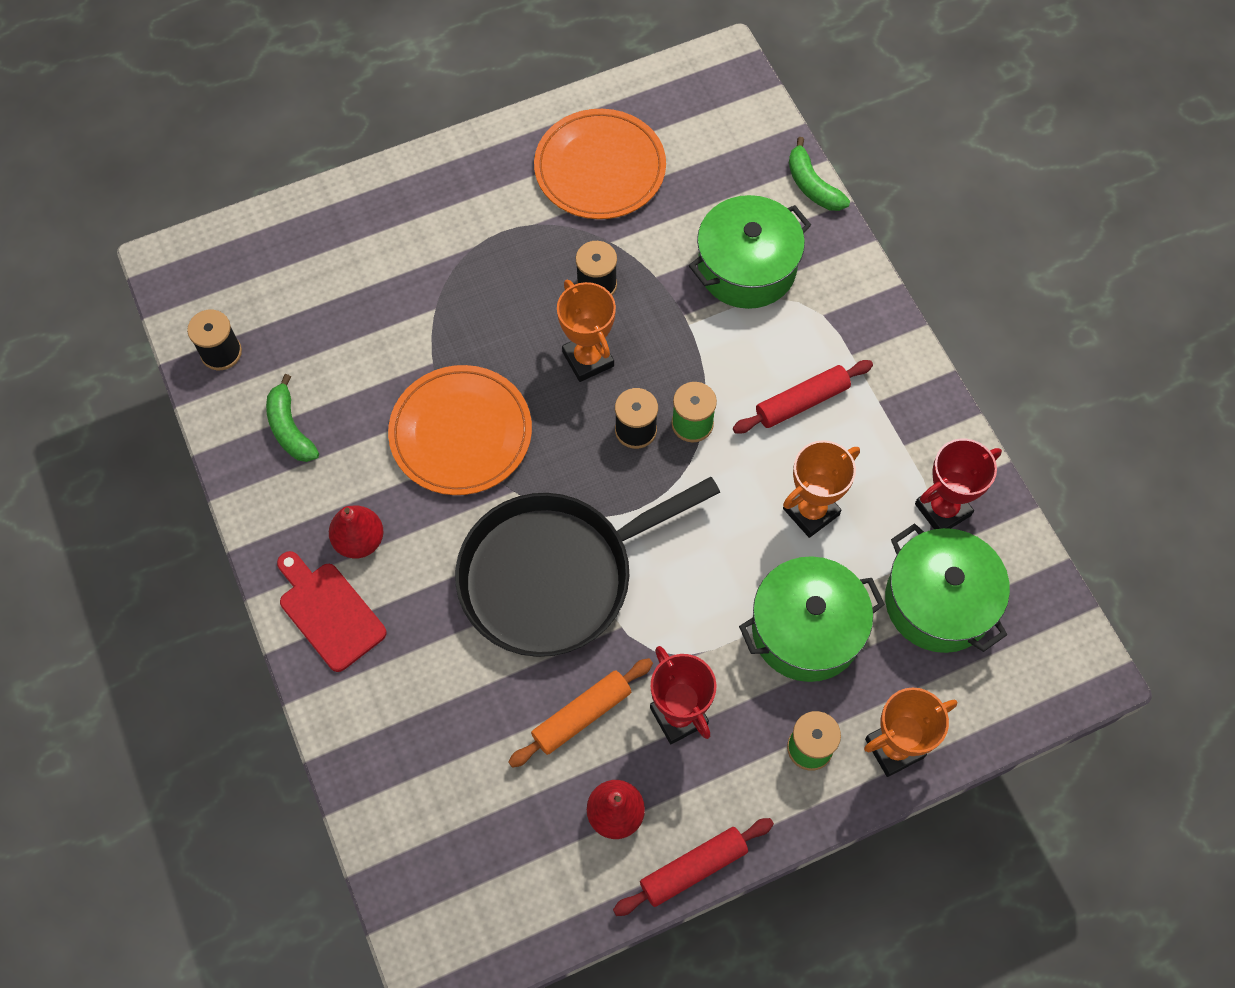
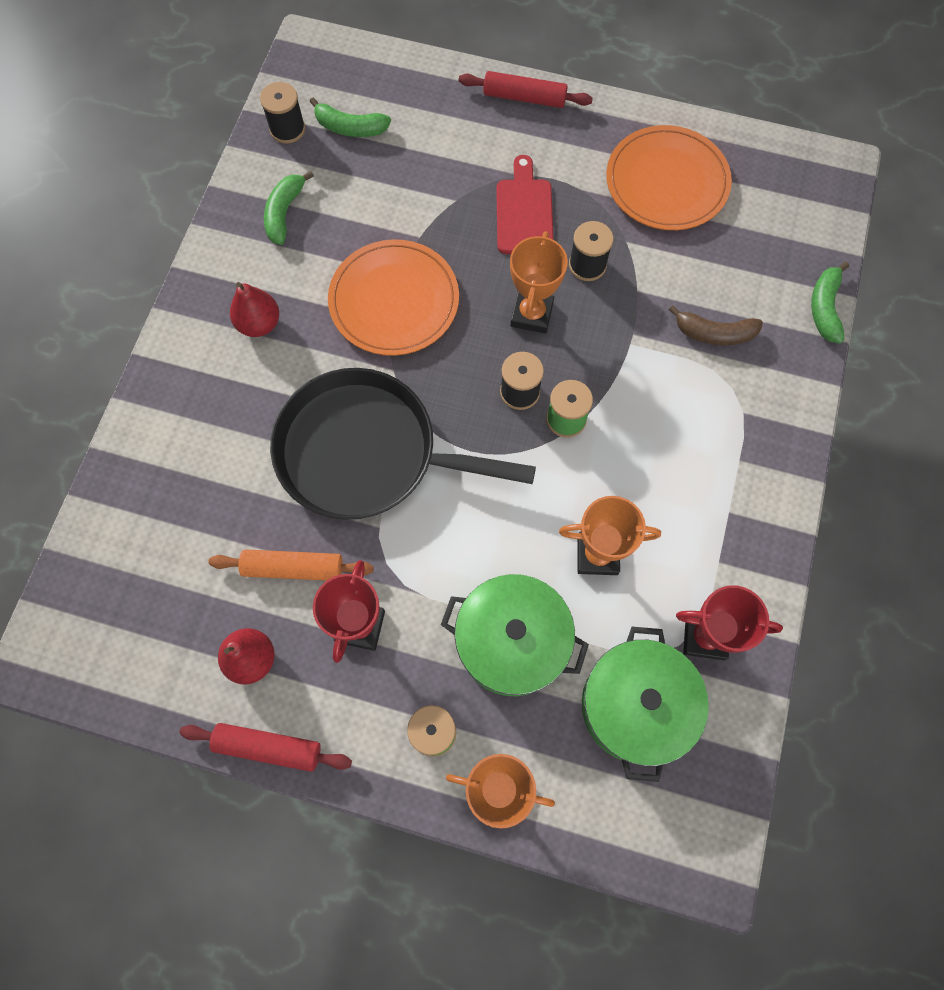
camera: 40 degrees right, 5 degrees up
(280, 310) = (350, 128): none -> green banana
(329, 612) = (195, 357): red cutting board -> red cutting board (524, 212)
(746, 267) = (714, 333): green pot -> brown banana
(802, 402) = (666, 466): red rolling pin -> red rolling pin (524, 98)

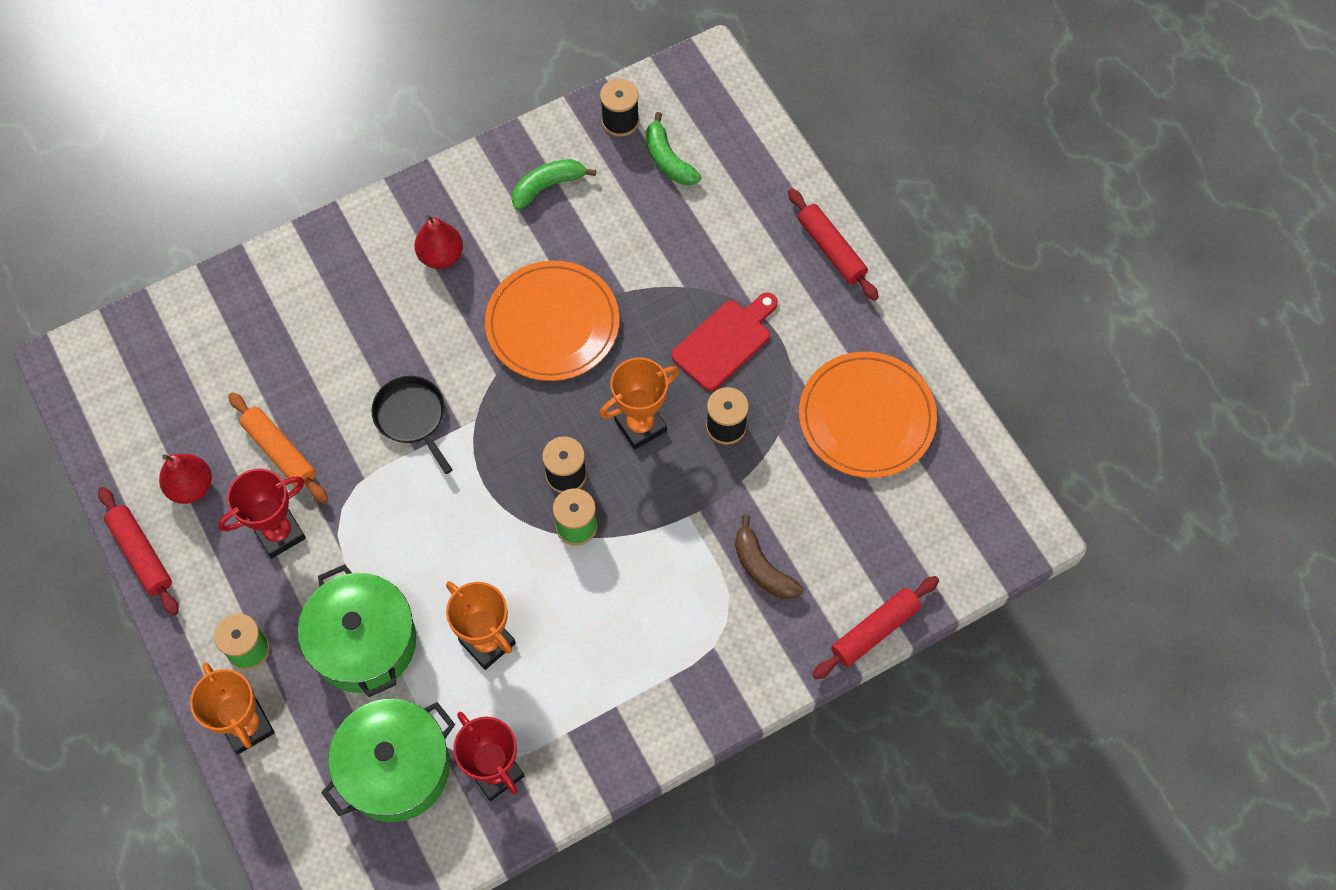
camera: 45 degrees right, 5 degrees down
(365, 452) = (412, 417): black pan -> black pan, size x0.46
(824, 308) = (875, 631): green banana -> red rolling pin

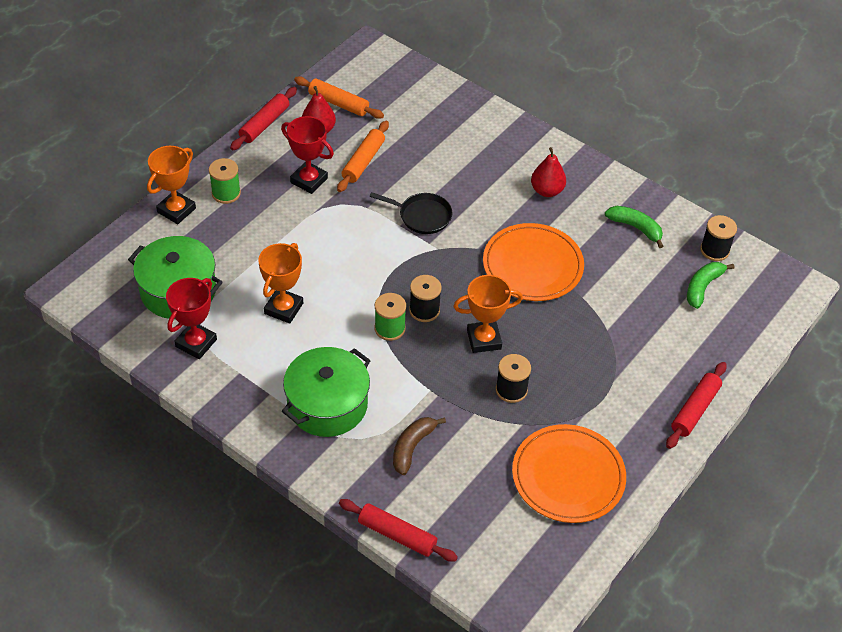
camera: 65 degrees right, 15 degrees down
(153, 443) = (338, 103): none -> orange rolling pin
(364, 642) = (255, 246): green pot -> green pot (327, 404)
(412, 417) = (422, 216): black pan -> black pan turned 75 degrees clockwise
(640, 425) = (484, 339): orange trophy -> orange trophy turned 45 degrees counterclockwise
(725, 341) = (578, 368): red cutting board -> none

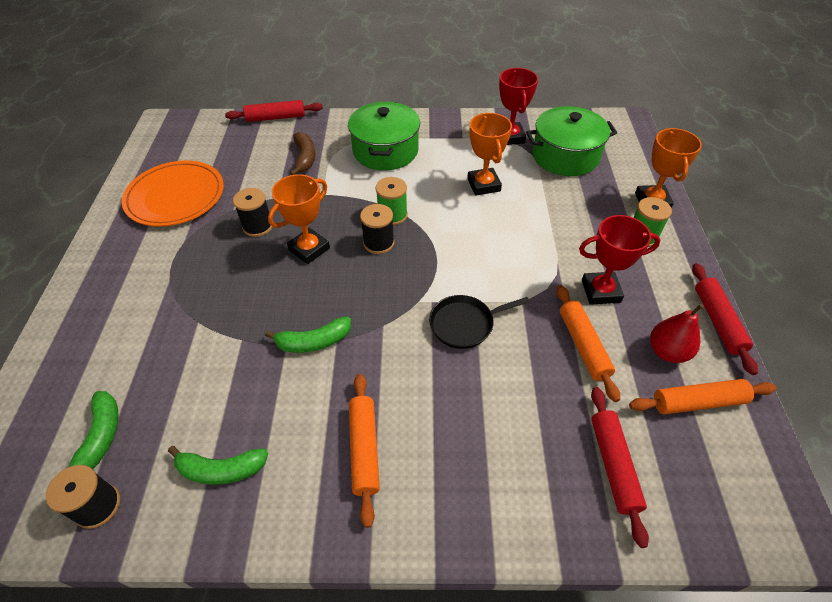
camera: 145 degrees right, 0 degrees up
(532, 265) = (314, 341): orange plate -> green banana
(547, 191) = (364, 449): red pear -> orange rolling pin
(694, 410) = (77, 297): red rolling pin -> red rolling pin (613, 465)

